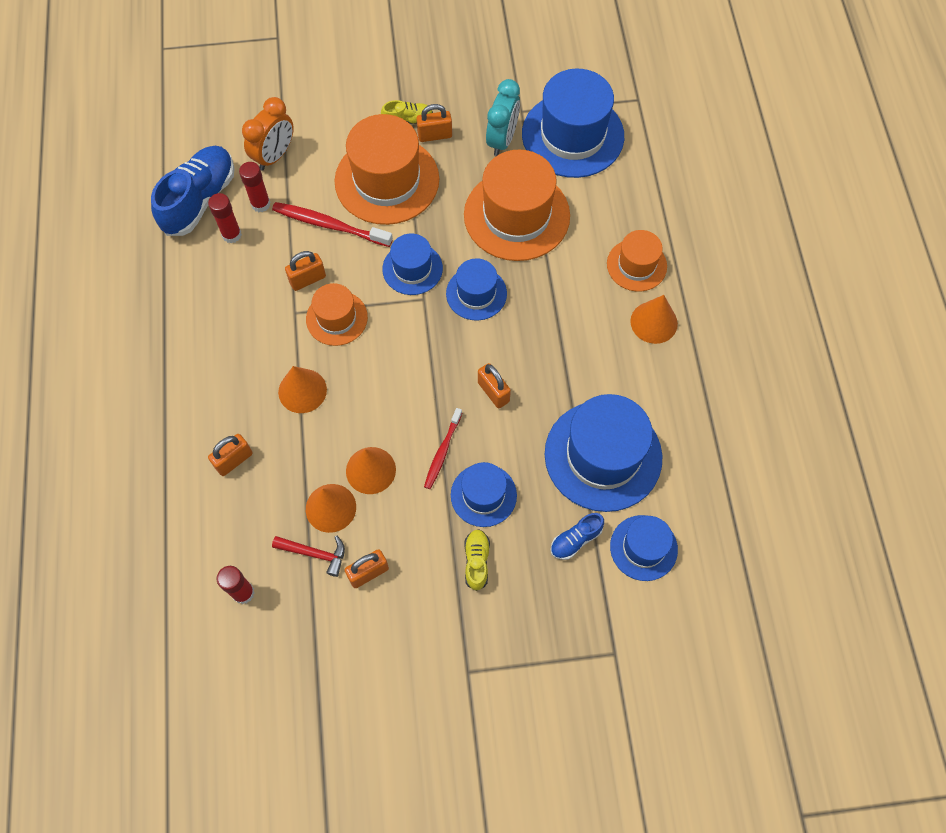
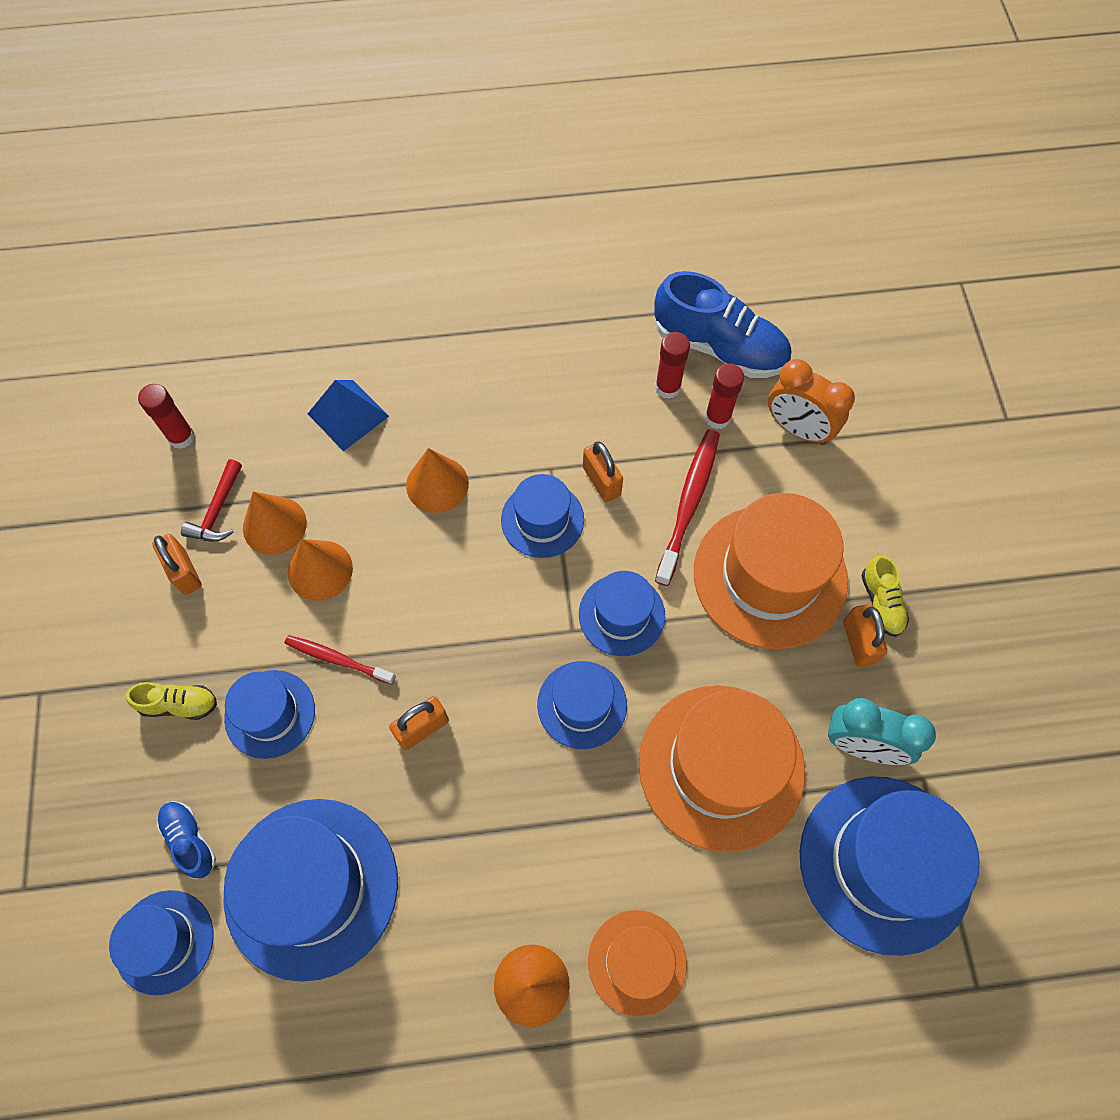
camera: 90 degrees right, 0 degrees up
(234, 460) = (348, 415): orange padlock -> blue pyramid
(336, 318) = (542, 519): orange hat -> blue hat

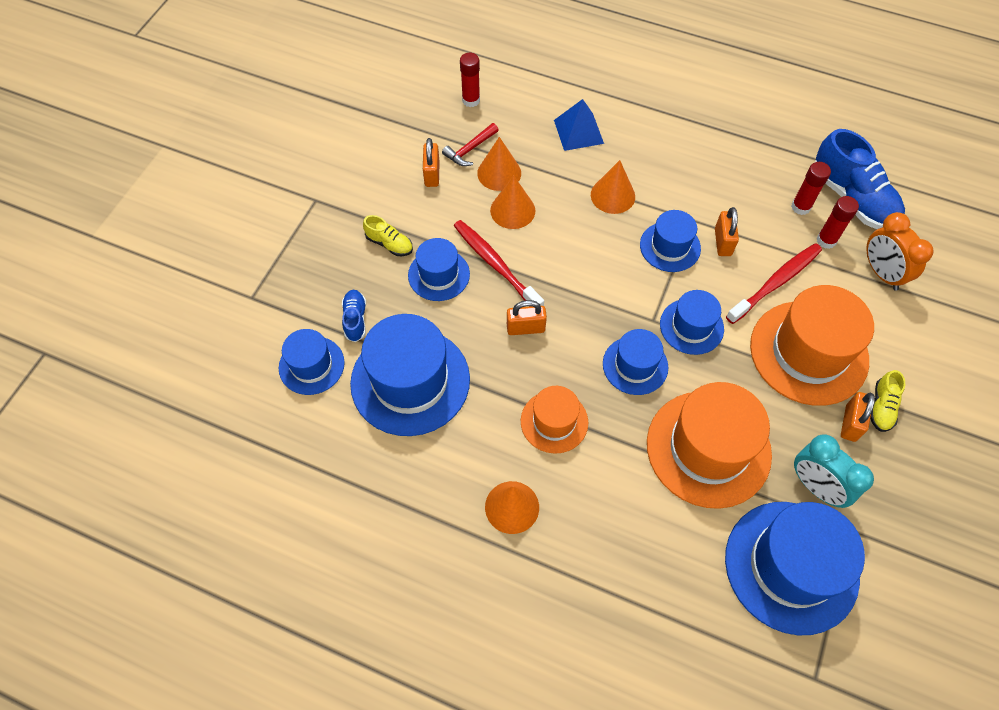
camera: 30 degrees right, 5 degrees down
(337, 659) = (495, 264): red toothbrush -> red toothbrush, size x1.59
(637, 962) = (586, 531): orange hat -> orange hat (554, 421)

